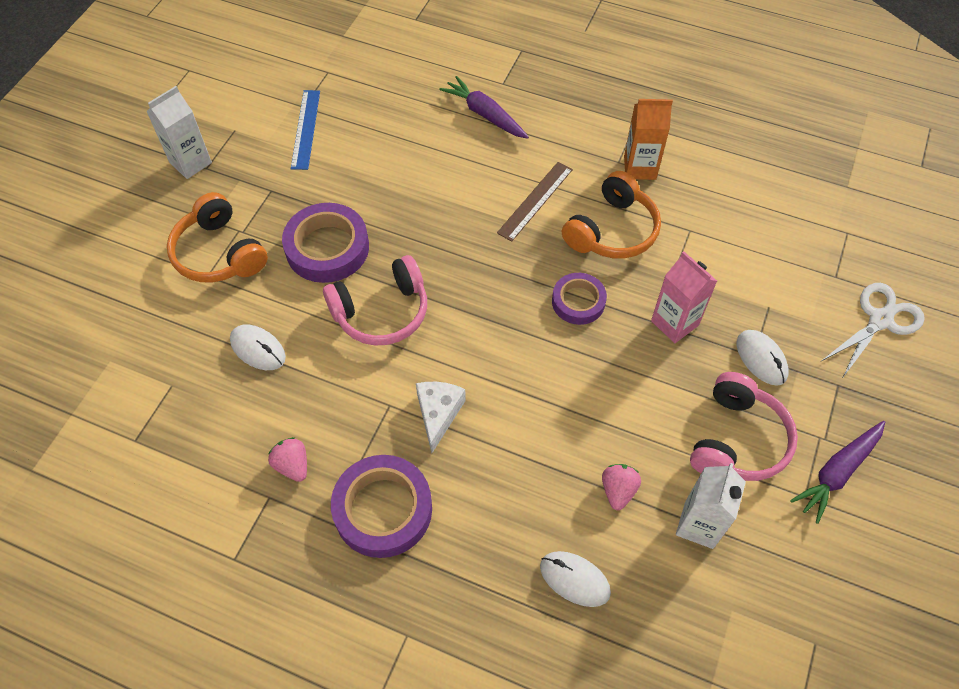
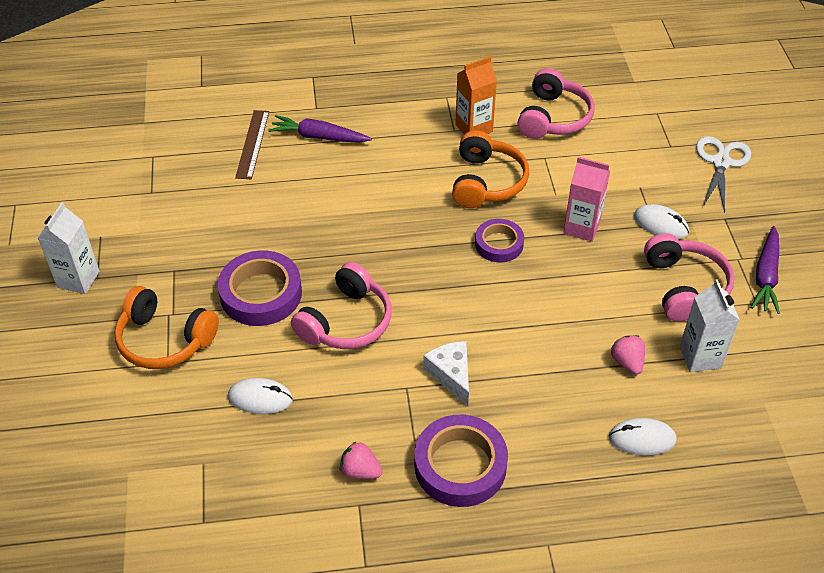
camera: 30 degrees left, 10 degrees down
(306, 129) = (168, 209): blue ruler -> none
(535, 200) = (409, 185): brown ruler -> brown ruler (252, 144)
(730, 191) = (553, 118): none -> pink headphones

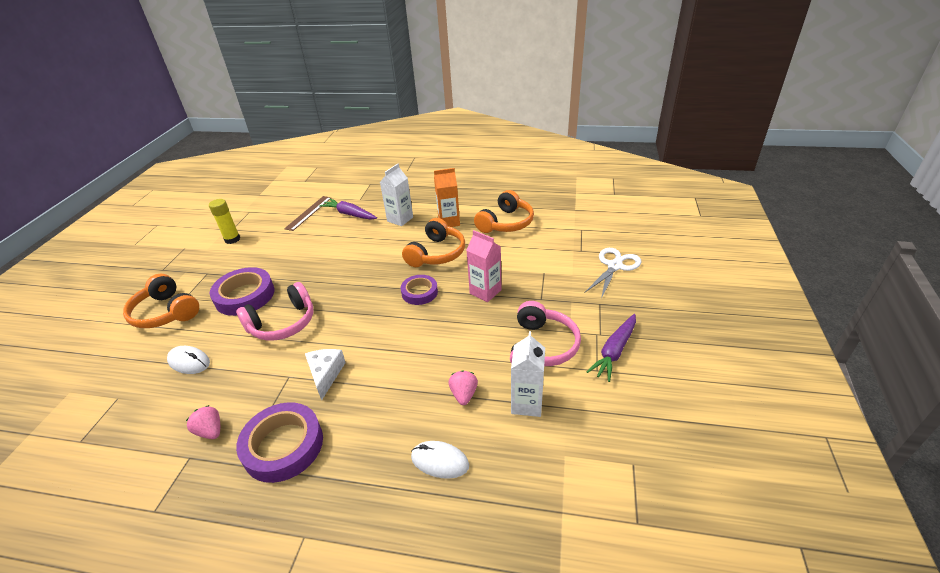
camera: 20 degrees right, 10 degrees down
(78, 279) = (151, 269): white carton -> white carton (400, 219)
(166, 209) = (232, 239): none -> yellow glue stick
(553, 118) = (506, 223): pink headphones -> orange headphones
(660, 224) = (546, 299): white mouse -> none

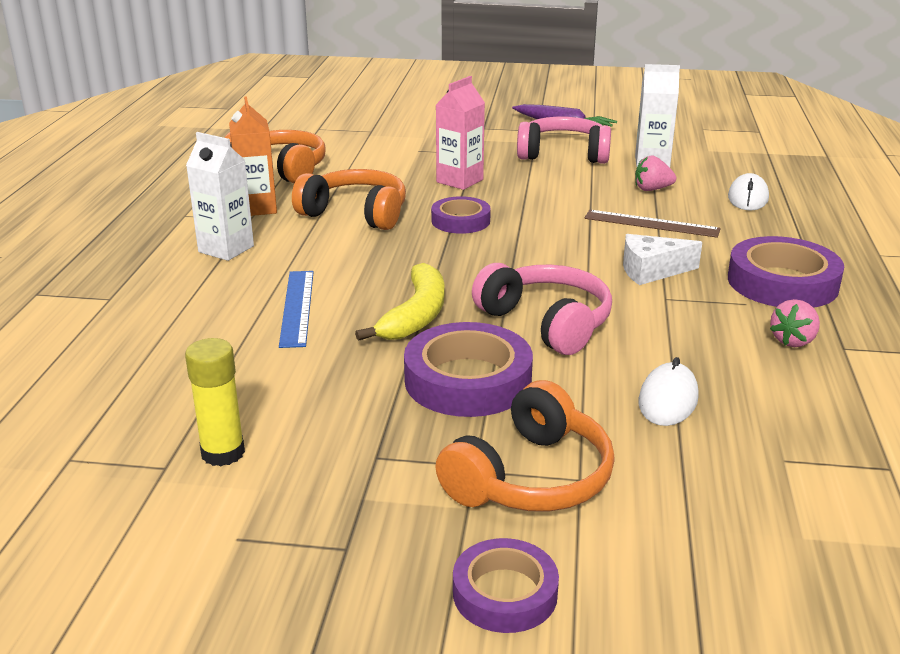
camera: 95 degrees left, 10 degrees down
(113, 304) = (505, 593): none -> purple tape
(308, 213) = (137, 357): brown ruler -> brown ruler (651, 224)
(310, 279) = (416, 315): none -> yellow banana
(333, 244) = (296, 307): none -> blue ruler
(349, 214) = (175, 303): purple carrot -> none
(614, 266) = (410, 118): white scissors -> none

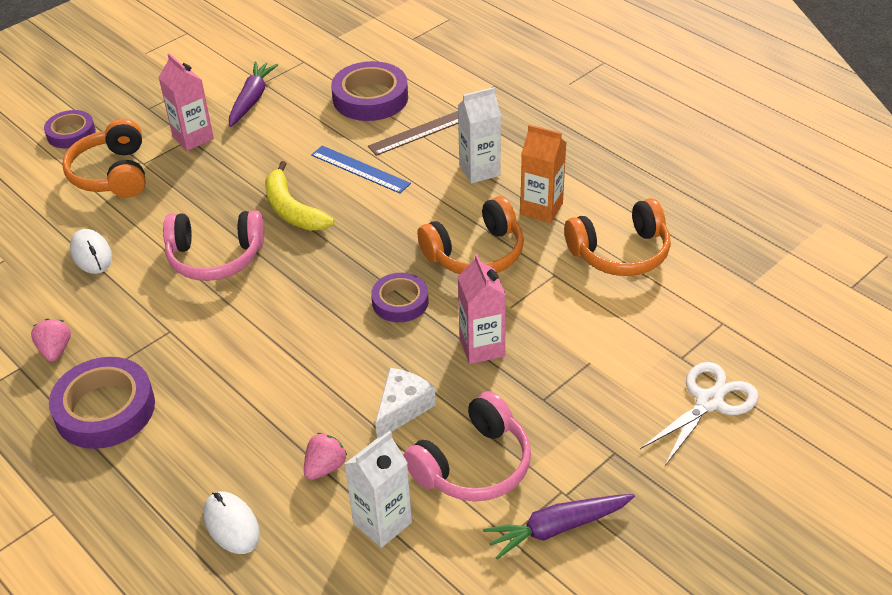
camera: 130 degrees right, 15 degrees up
(223, 453) = (252, 99): yellow glue stick -> purple carrot
(371, 454) = (193, 138): none -> pink carton
(400, 118) = (709, 402): none -> white scissors
(468, 380) = (205, 195): purple tape -> purple tape (370, 98)
(651, 224) = (267, 410): brown ruler -> brown ruler (419, 132)
(651, 271) = (206, 351): white cheese -> white cheese (402, 408)

